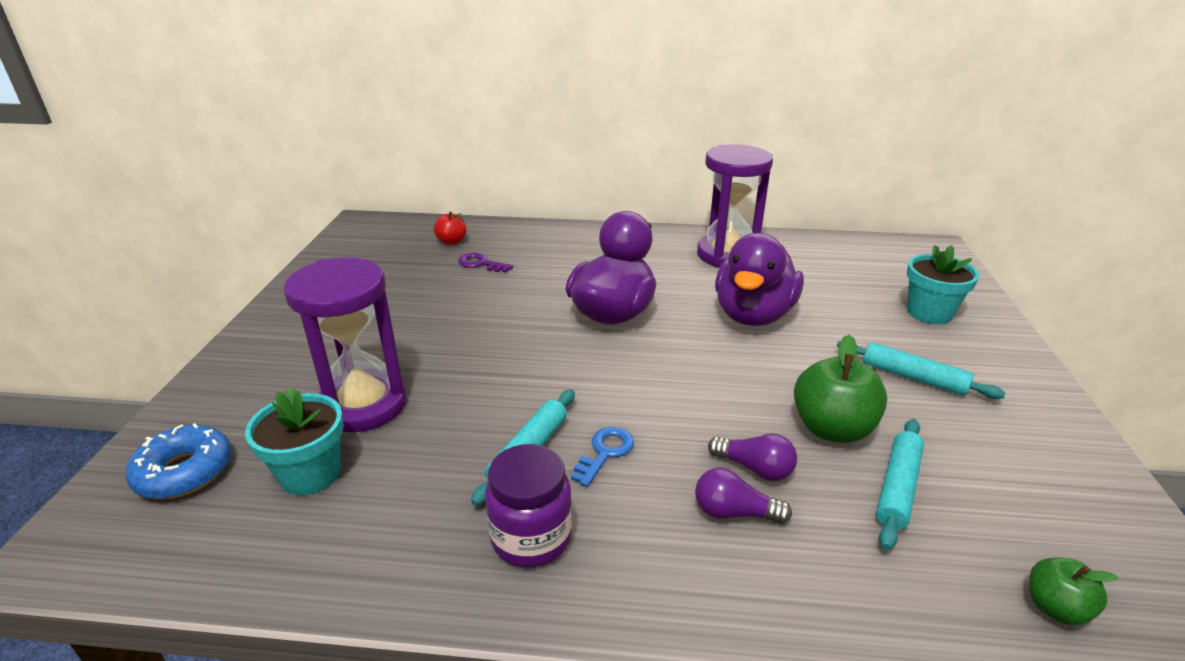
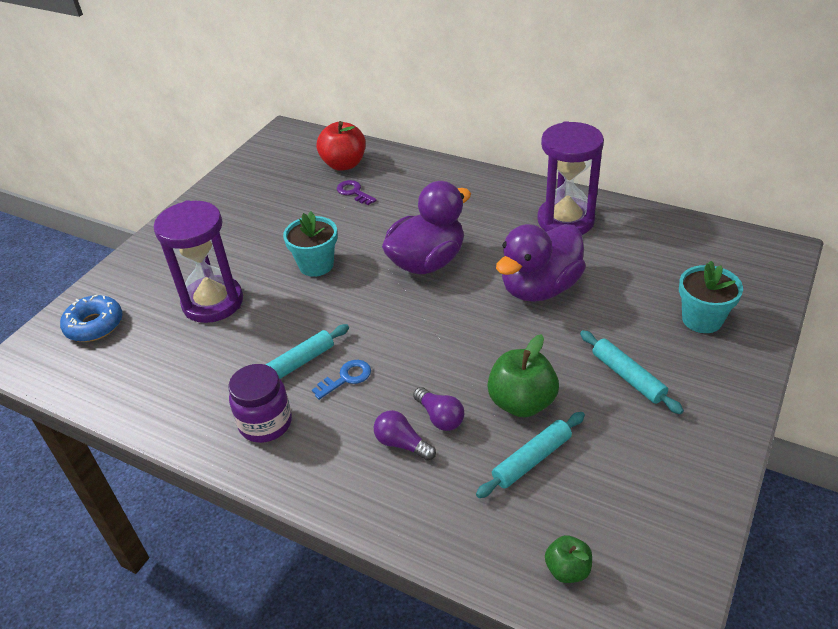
camera: 25 degrees right, 10 degrees up
(310, 474) = (161, 345): turquoise flower pot -> turquoise flower pot (316, 265)
(452, 241) = (344, 164): red apple -> red apple, size x1.78

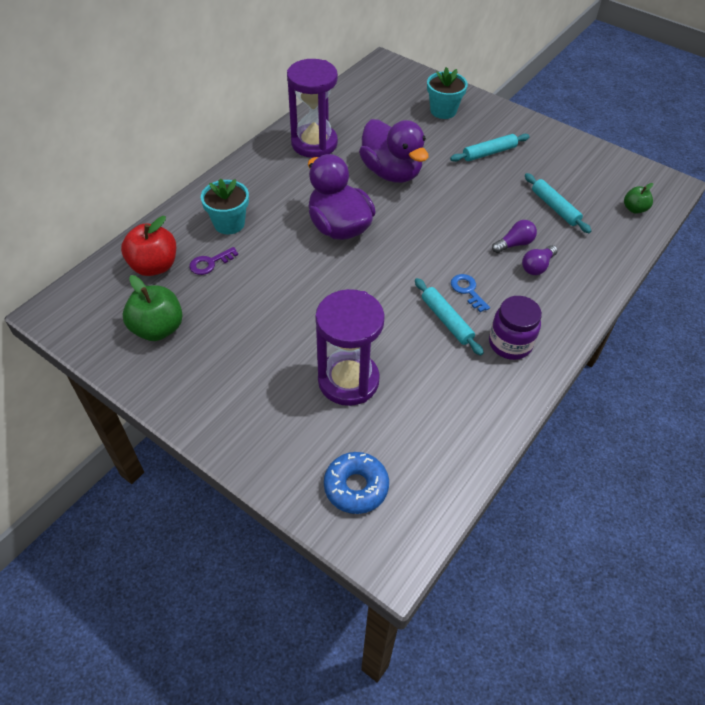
camera: 85 degrees left, 10 degrees up
(316, 265) = (317, 299): turquoise flower pot -> turquoise flower pot (229, 223)
(521, 402) = (505, 203): green apple -> green apple (158, 328)

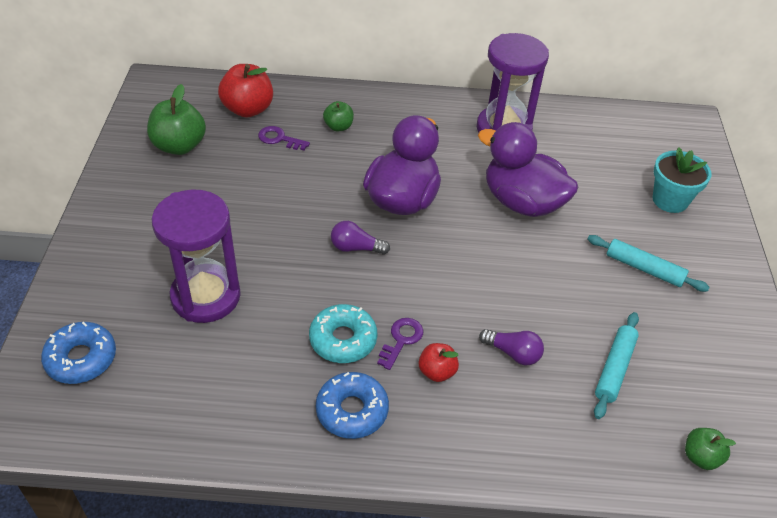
camera: 55 degrees right, 5 degrees down
(229, 223) = (338, 127): turquoise flower pot -> green apple
(391, 172) = (522, 202): purple duck -> purple duck turned 105 degrees clockwise
(446, 320) = (343, 340): turquoise rolling pin -> turquoise donut
(467, 291) = (401, 340): blue key -> purple key
(505, 286) = (437, 372): none -> red apple
(510, 344) = (352, 411): purple jar -> blue donut
(537, 266) = (495, 389): purple light bulb -> purple light bulb (356, 248)

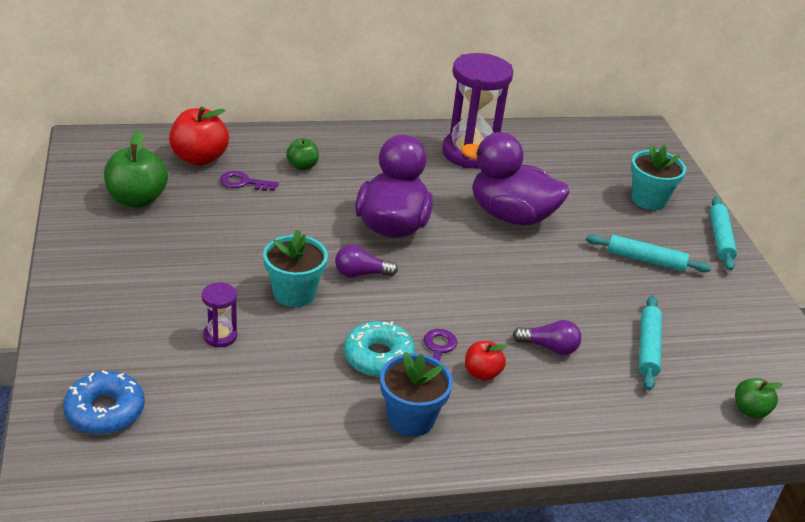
camera: 15 degrees left, 10 degrees down
(206, 296) = (220, 336): purple hourglass -> purple hourglass, size x0.45
(287, 260) = (294, 293): none -> turquoise flower pot
(352, 411) = (411, 418): blue donut -> blue flower pot
(732, 254) = (720, 239): none -> turquoise rolling pin

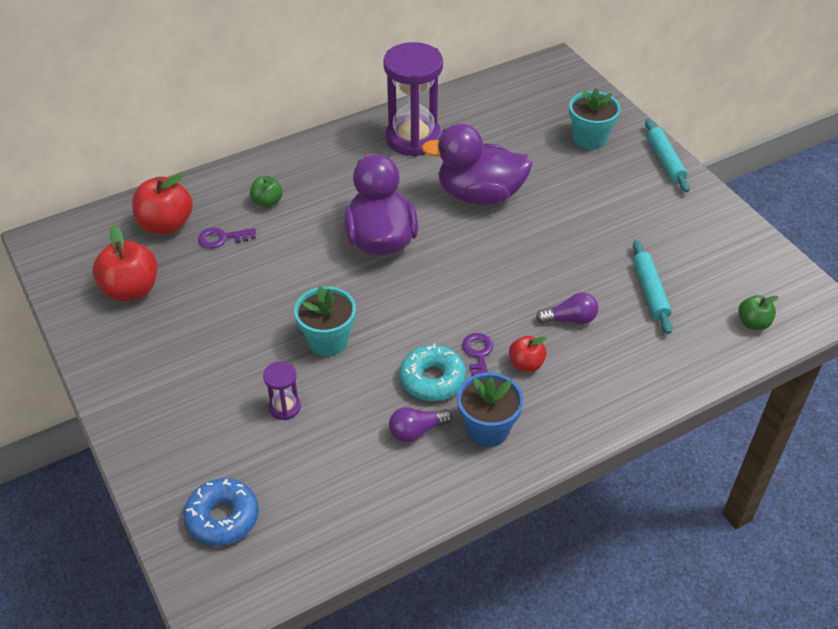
camera: 15 degrees left, 10 degrees up
(137, 199) = (131, 290): green apple -> red apple
(361, 274) = (377, 300): purple light bulb -> purple light bulb (416, 431)
(645, 260) = (612, 203): turquoise rolling pin -> none

